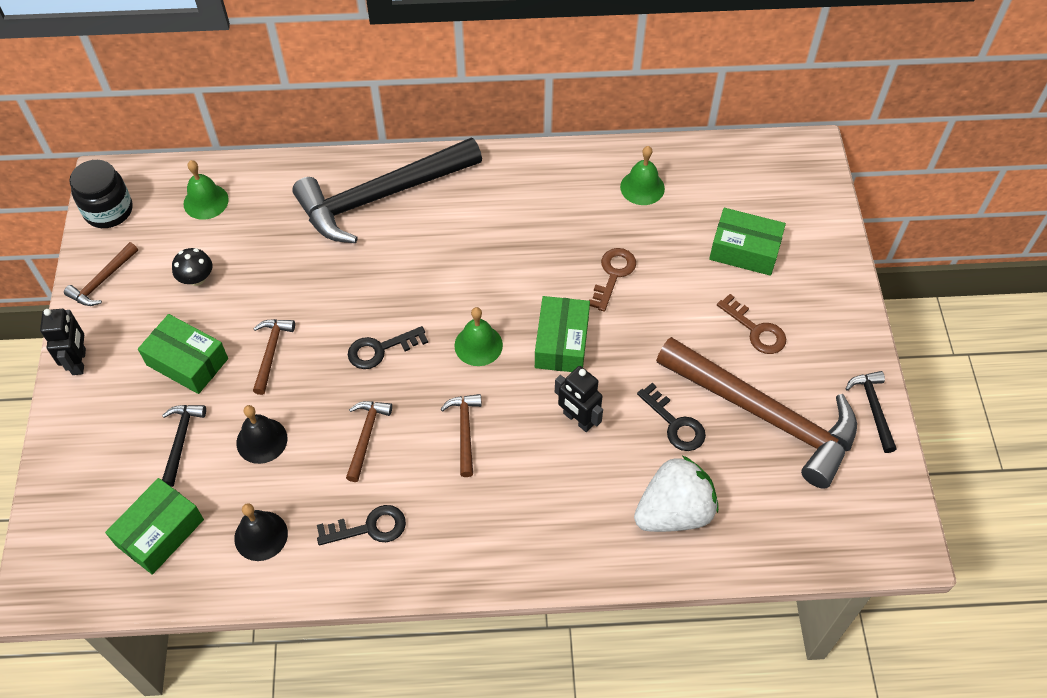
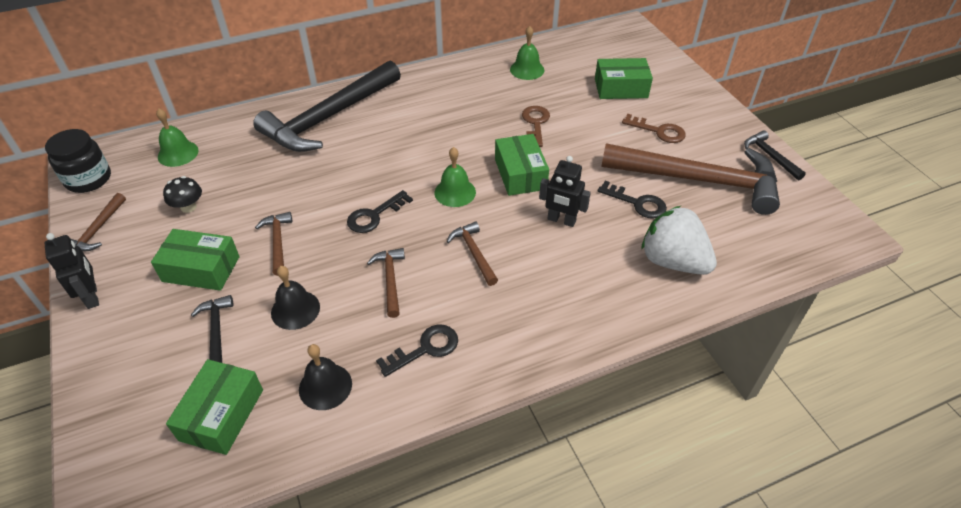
camera: 20 degrees left, 10 degrees down
(674, 511) = (673, 261): white strawberry -> white strawberry turned 90 degrees counterclockwise

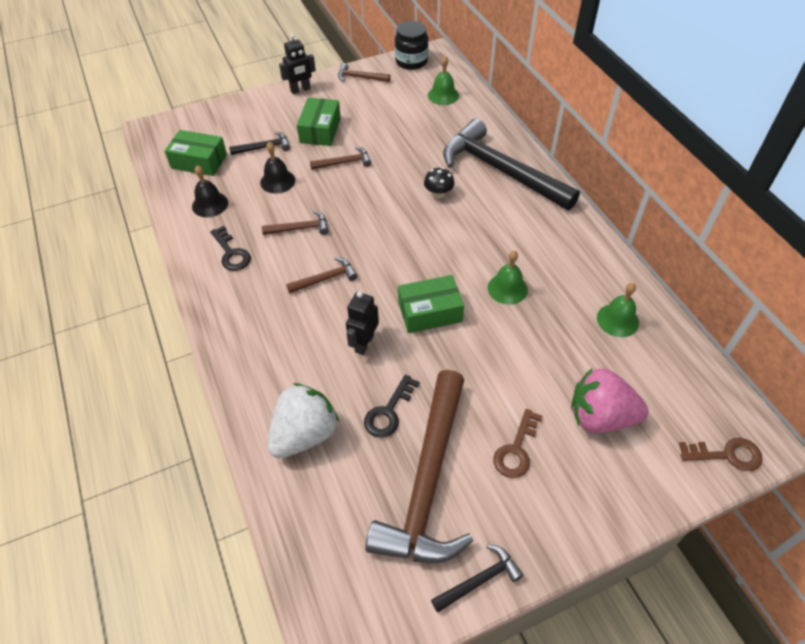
camera: 90 degrees right, 5 degrees up
(188, 207) = (382, 112): black mushroom -> black mushroom (438, 193)
(374, 215) = (372, 213): black key -> none
(455, 192) = (402, 263): green bell -> green bell (507, 288)
(535, 124) = (514, 326): brown key -> brown key (726, 455)
(621, 88) = (600, 417): green box -> pink strawberry

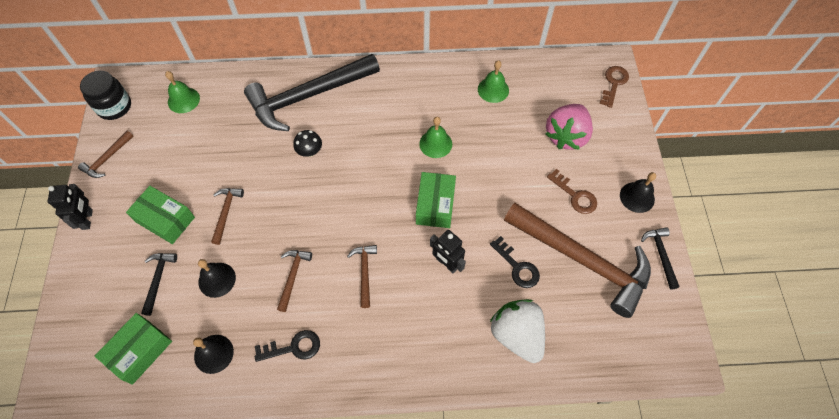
camera: 70 degrees left, 10 degrees up
(555, 528) = (637, 197): none -> black bell

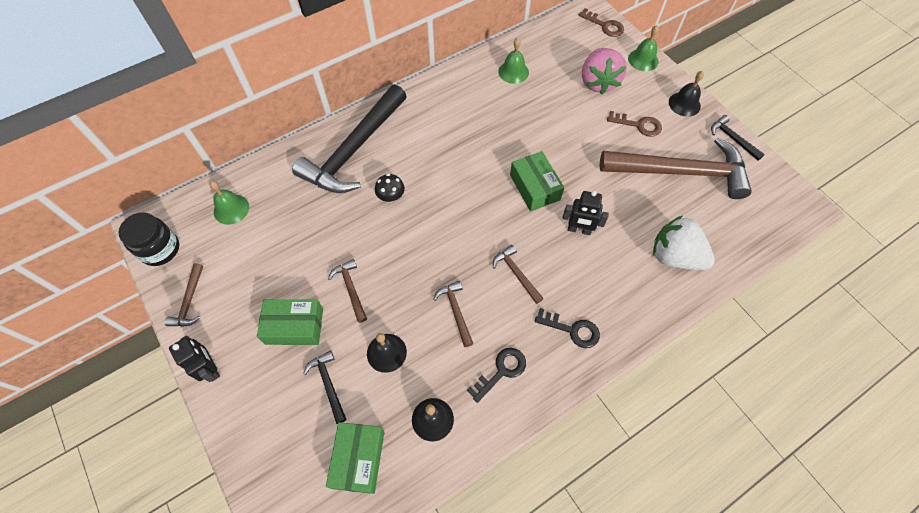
camera: 30 degrees left, 0 degrees up
(435, 144) = (498, 137): green bell -> green bell (643, 60)
(517, 266) = (636, 203): black key -> black key (572, 330)
(614, 83) = (604, 25): brown key -> brown key turned 135 degrees clockwise

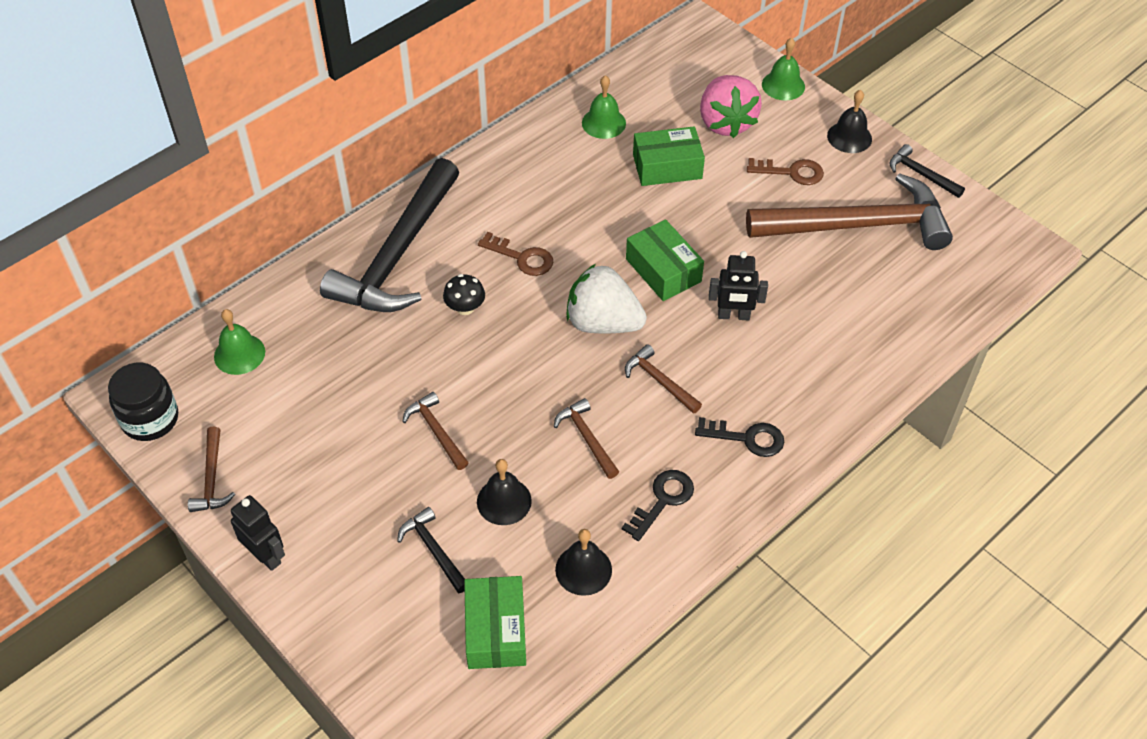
camera: 10 degrees left, 10 degrees down
(294, 326) = (369, 488): green box -> green box (667, 166)
(604, 25) = (721, 45): brown key -> brown key (521, 257)
(674, 256) = (866, 331): white strawberry -> white strawberry (603, 323)

